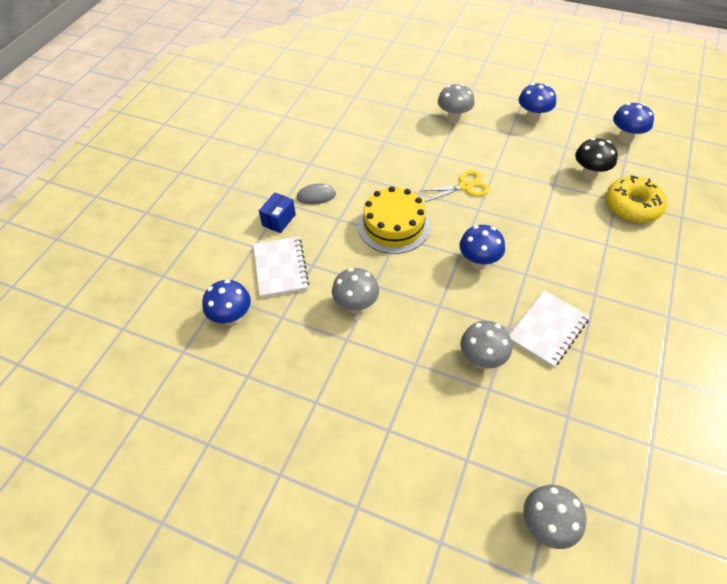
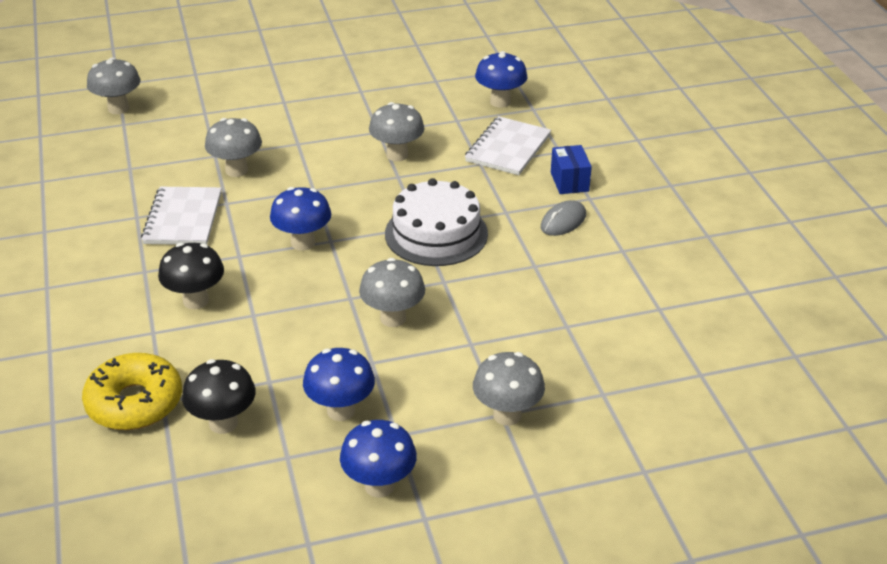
camera: 140 degrees right, 15 degrees down
(280, 268) = (508, 148): white notebook -> white notebook turned 75 degrees clockwise
(394, 226) = (436, 234): yellow cake -> white cake
(465, 186) = (393, 318): yellow scissors -> grey mushroom
(570, 253) = (196, 301): none -> black mushroom
(625, 138) = (191, 528): blue mushroom -> blue mushroom (341, 410)

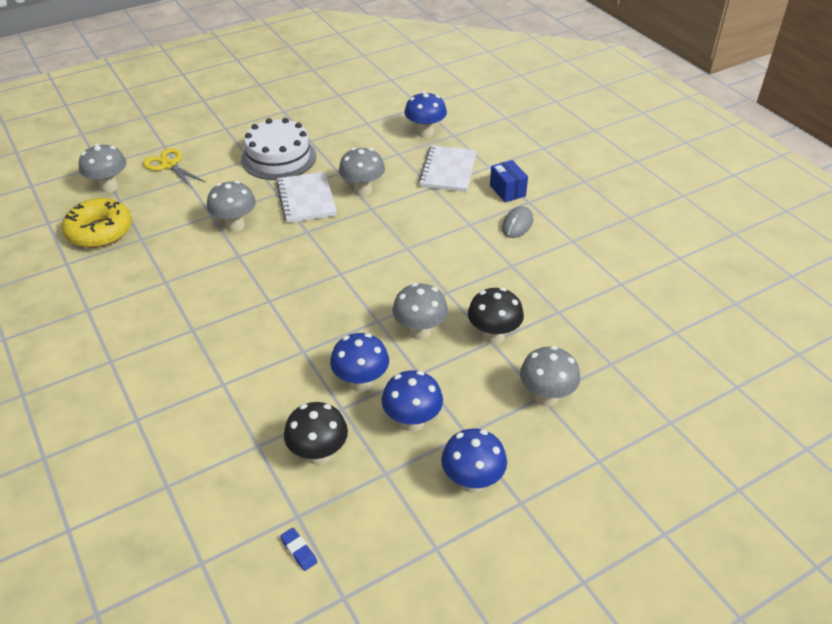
camera: 15 degrees left, 5 degrees up
(135, 403) = (233, 452): yellow donut -> yellow donut (100, 231)
(160, 513) = (298, 551): none -> blue eraser
(183, 218) = (207, 276): white notebook -> white notebook (306, 199)
(192, 95) = (169, 165): none -> yellow scissors
(196, 301) = (248, 348): black mushroom -> black mushroom (493, 336)
(303, 243) = (318, 279): blue mushroom -> blue mushroom (361, 383)
(436, 234) = (423, 252): white cake -> white cake (278, 158)

